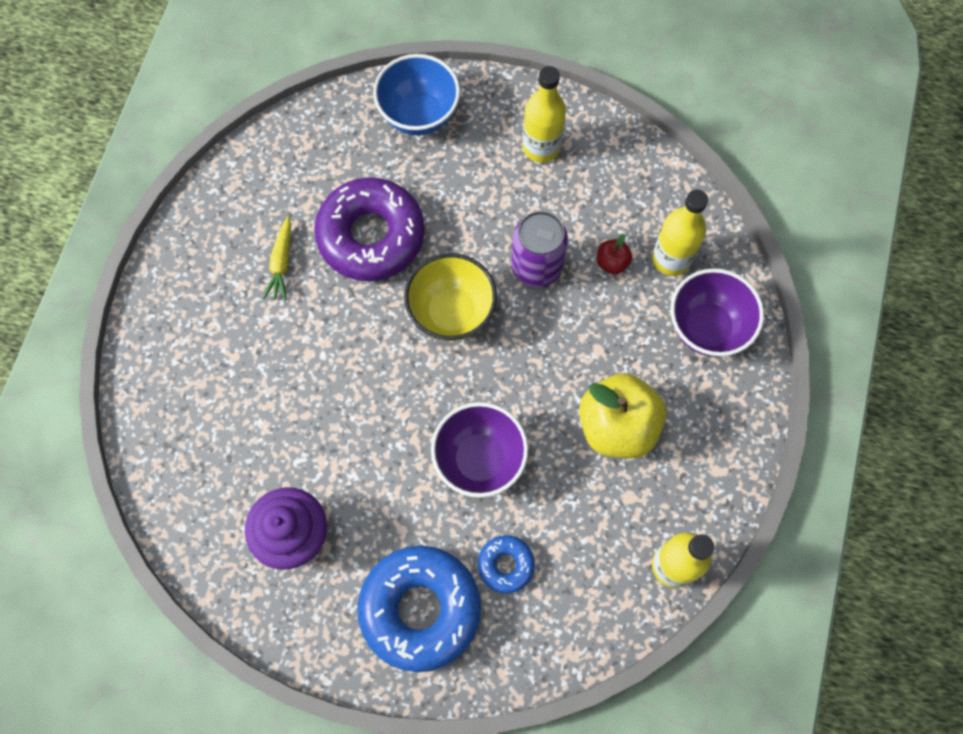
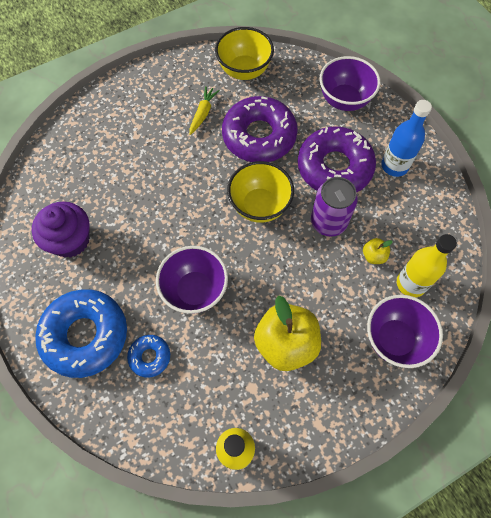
camera: 45 degrees right, 5 degrees down
(273, 172) = (244, 70): none -> yellow bowl
(281, 263) = (203, 113): yellow carrot -> yellow carrot turned 150 degrees clockwise
(419, 115) = (344, 100): blue bowl -> purple bowl
(484, 202) = (334, 167): none -> purple donut
(541, 147) = (394, 166): yellow bottle -> blue bottle
(612, 262) = (373, 256): red apple -> yellow apple

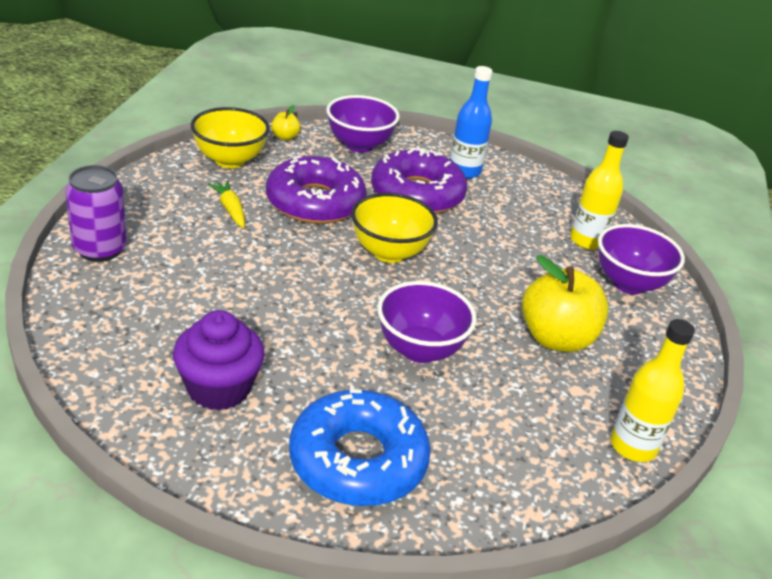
camera: 50 degrees left, 30 degrees down
(150, 357) = (452, 431): blue donut -> none
(328, 222) = (466, 234): purple can -> purple can (100, 249)
(373, 256) = (534, 238): yellow apple -> yellow apple (285, 137)

